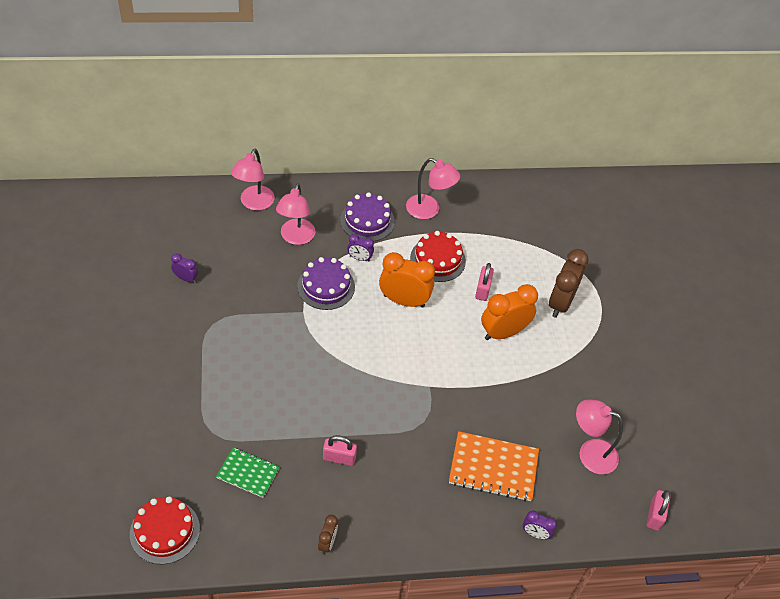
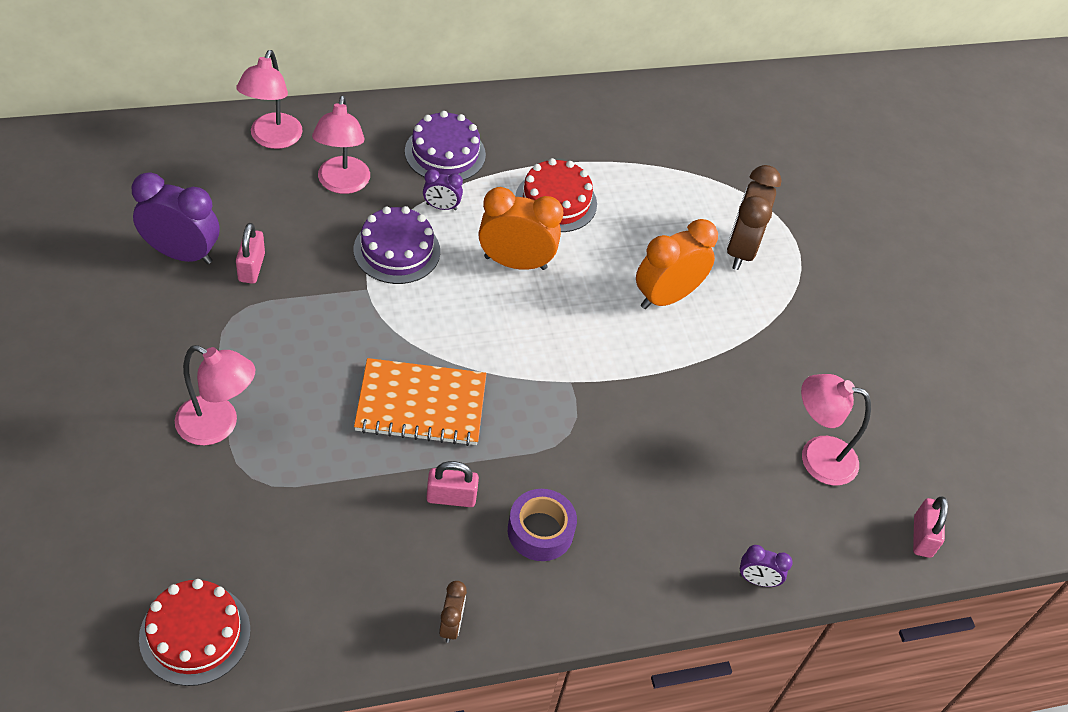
camera: 10 degrees left, 0 degrees up
(186, 278) = (181, 254): purple clock -> purple clock, size x1.98
(248, 473) = (314, 533): green notebook -> none
(394, 486) = (540, 531): none -> purple tape
(429, 210) = (533, 133): pink lamp -> pink lamp (218, 426)
(482, 290) = (627, 239): pink padlock -> pink padlock (251, 267)
(493, 468) = (681, 490): orange notebook -> orange notebook (421, 404)

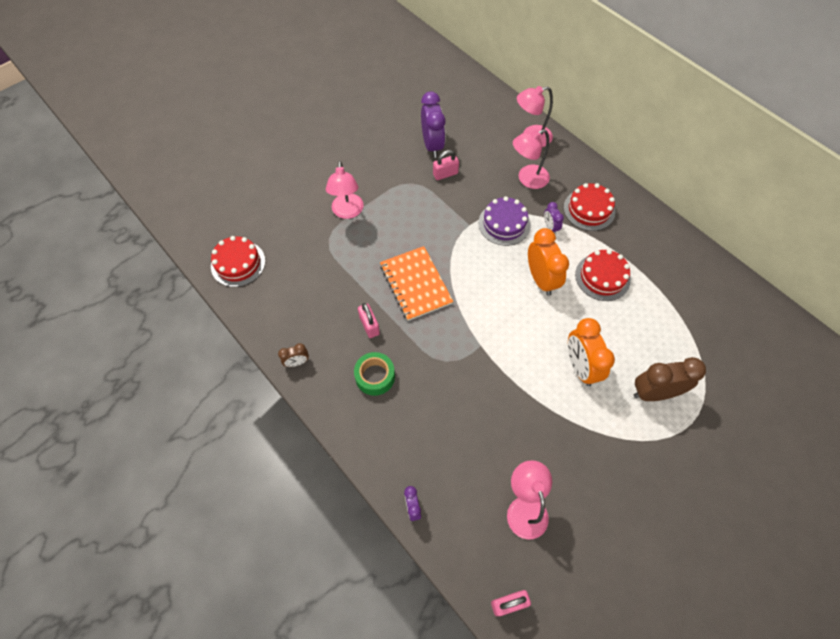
camera: 70 degrees right, 10 degrees up
(445, 153) = (589, 209): purple cake -> red cake
(540, 531) = (375, 376): purple tape -> green tape
(666, 297) = (580, 367): orange clock -> orange clock turned 135 degrees counterclockwise

